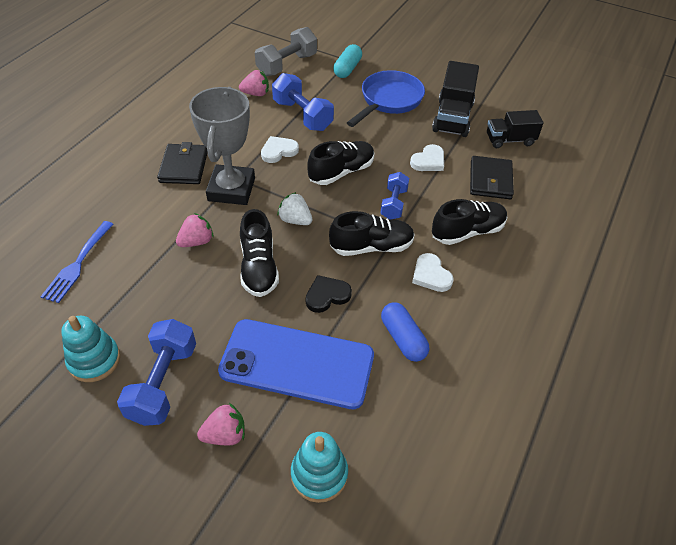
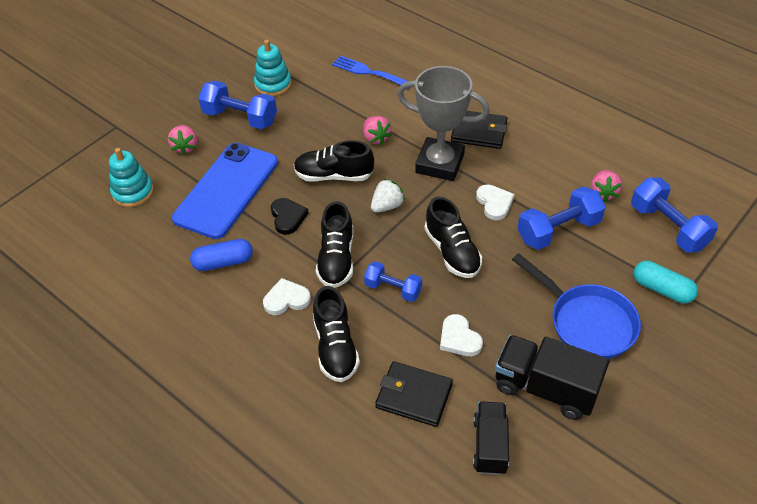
camera: 105 degrees right, 0 degrees up
(287, 65) = (668, 227): grey dumbbell -> blue dumbbell

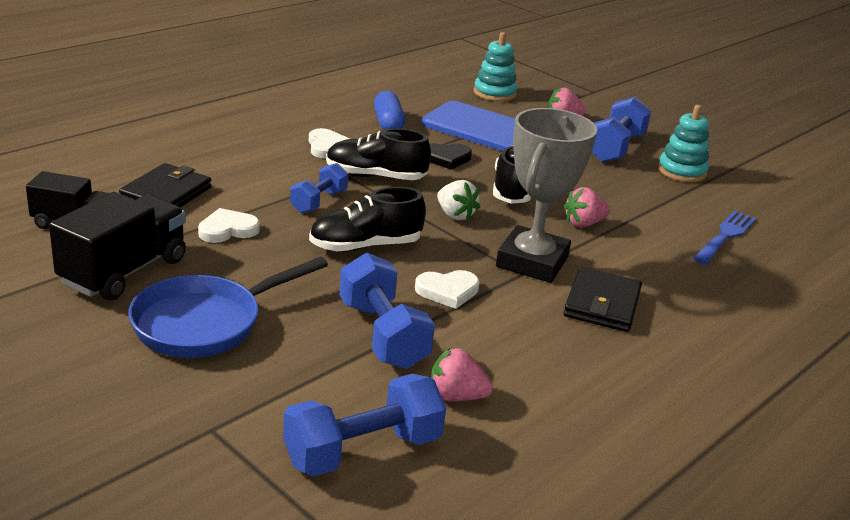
camera: 90 degrees right, 20 degrees down
(335, 347) = (252, 163): black shoe -> none
(662, 289) = (233, 407): turquoise capsule -> none

